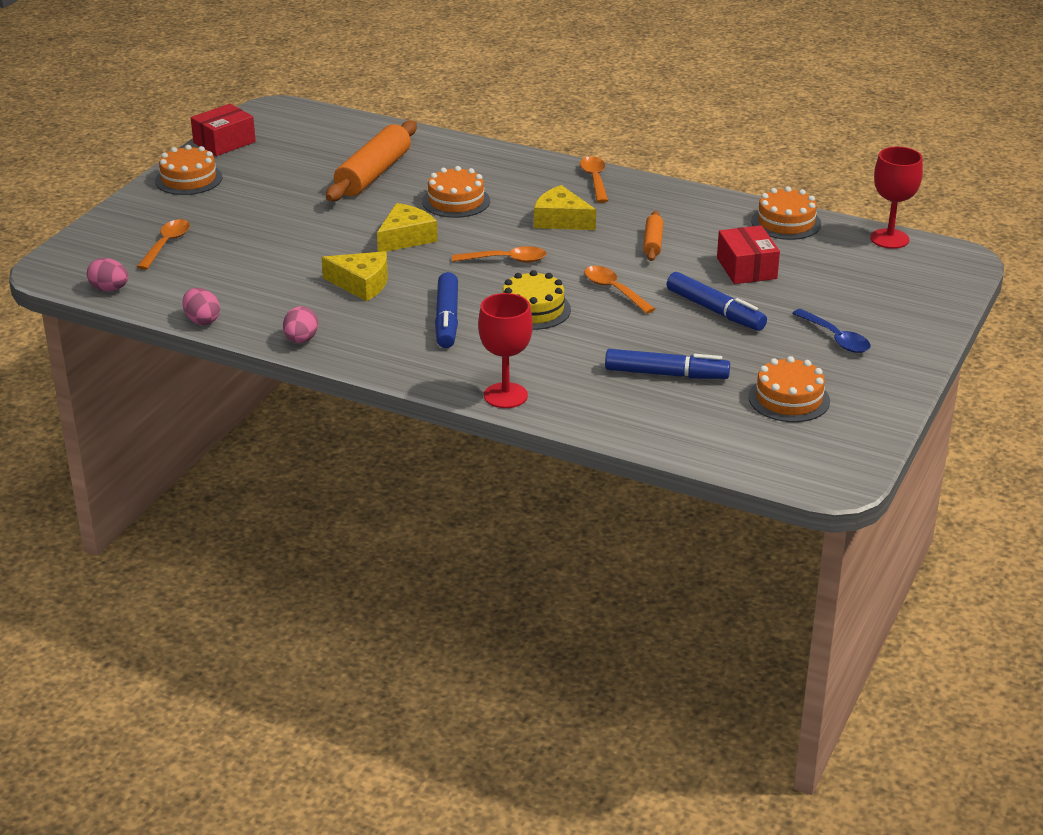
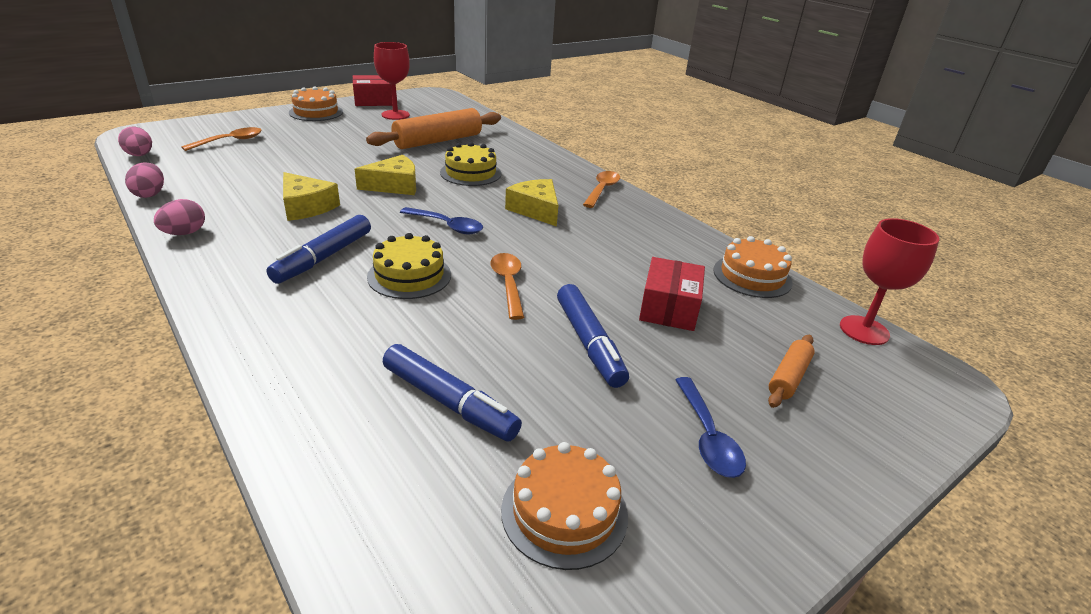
camera: 25 degrees right, 0 degrees up
(456, 201) = (470, 173): orange cake -> yellow cake
(505, 395) = (252, 357): red goblet -> red goblet (395, 115)
(506, 260) = (447, 226): orange spoon -> blue spoon
(652, 243) = (596, 253): orange rolling pin -> orange rolling pin (788, 377)

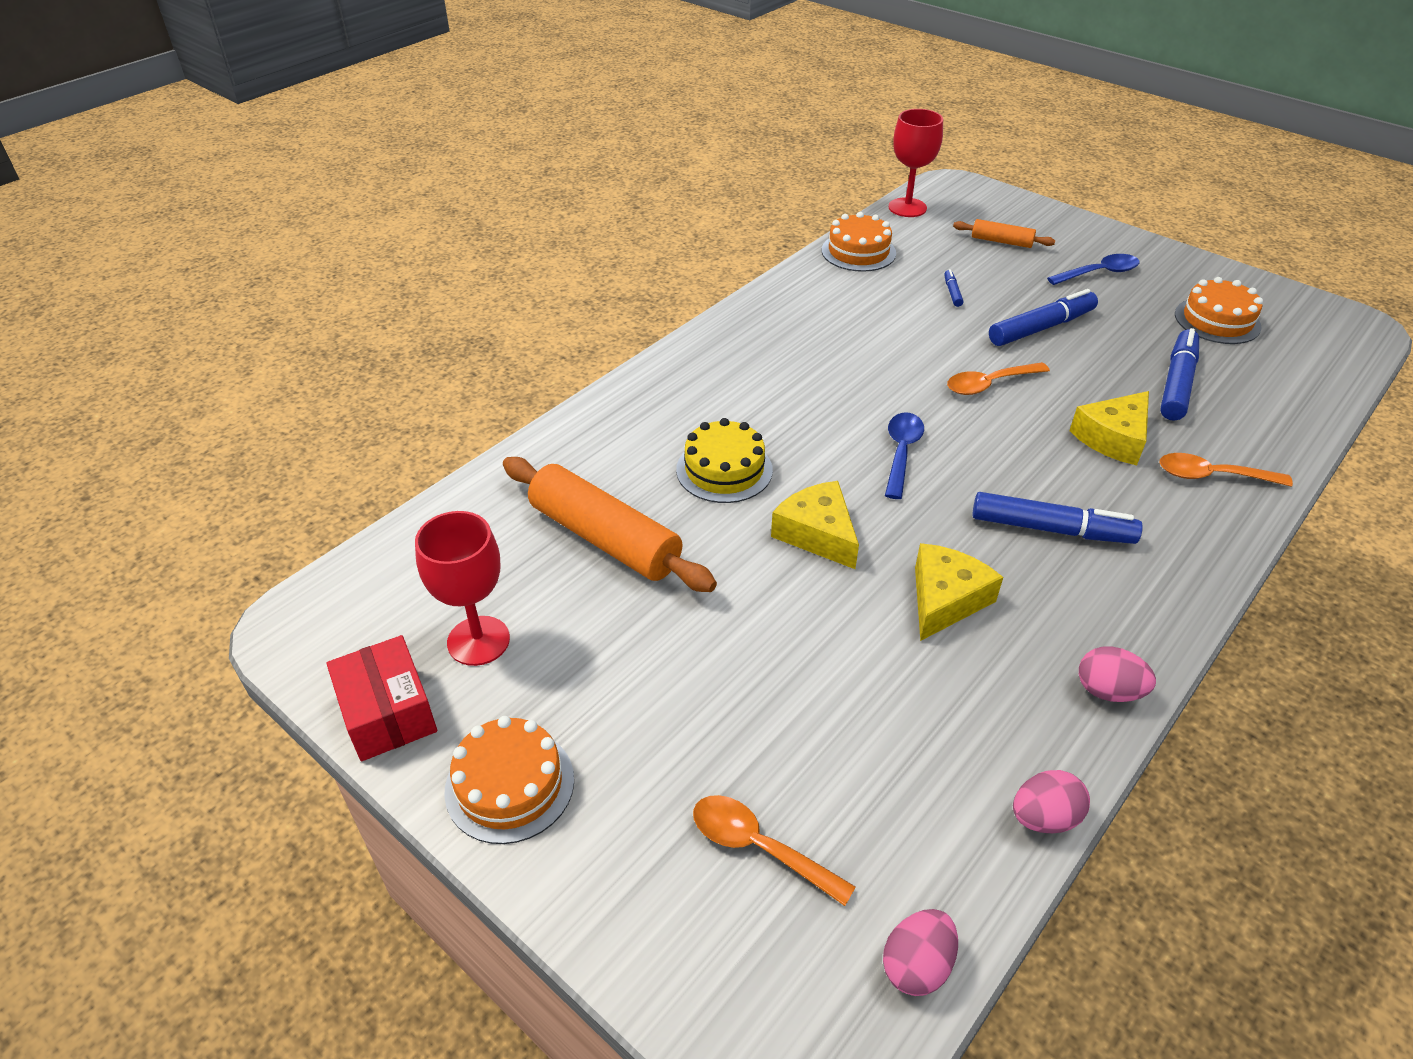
camera: 100 degrees left, 10 degrees up
(409, 276) = (1030, 452): yellow cake -> none
(536, 210) = (807, 392): yellow cheese -> yellow cheese (1113, 438)
(602, 190) = (711, 349): orange spoon -> orange spoon (1212, 476)
(669, 308) = (952, 292): red box -> blue marker

